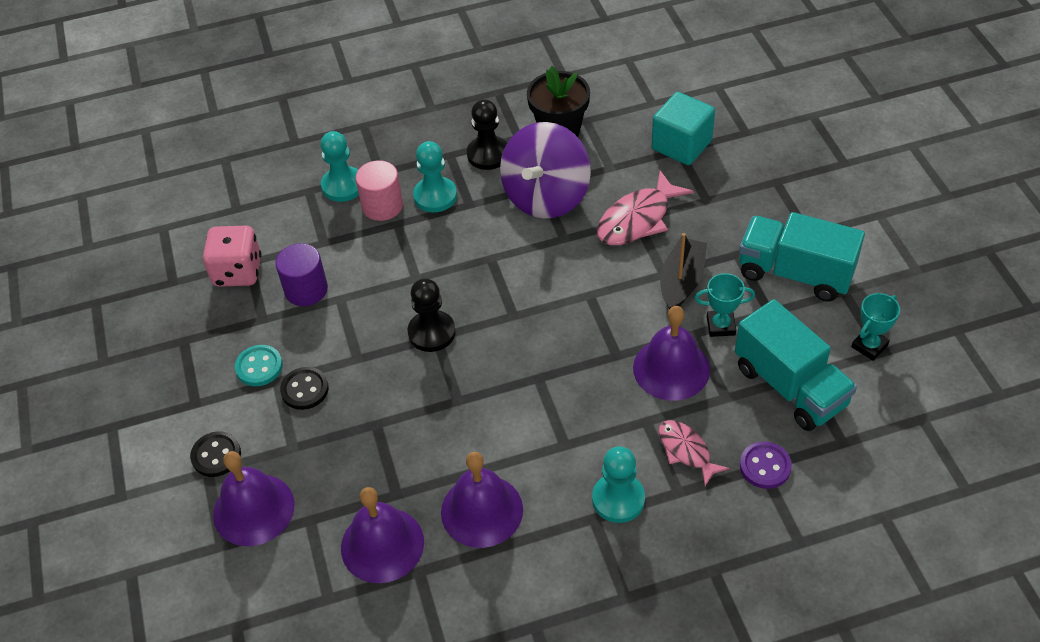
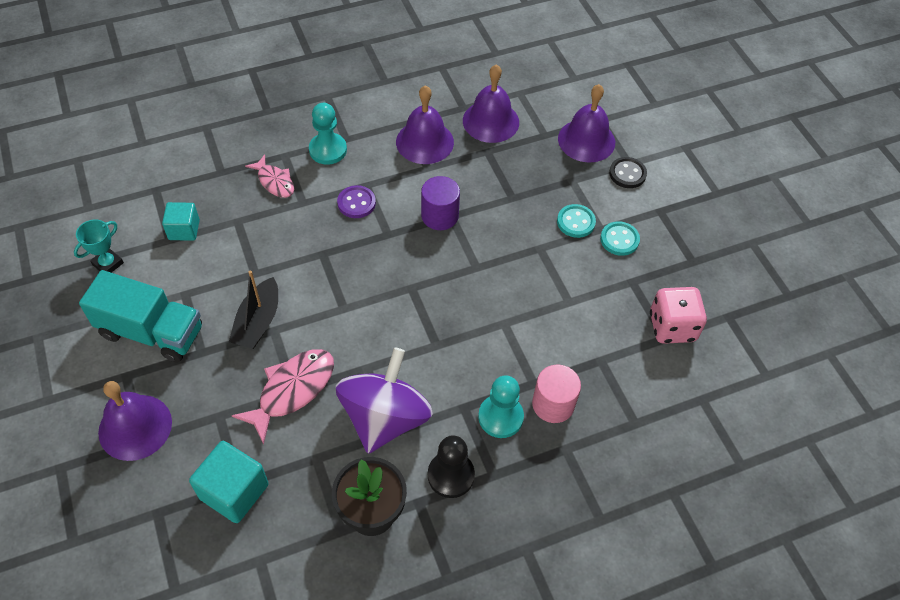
camera: 170 degrees right, 5 degrees up
(305, 389) = (576, 222): black button -> turquoise button
(306, 289) = (602, 310): purple cylinder -> purple cylinder (439, 216)
(343, 186) = (600, 429): turquoise pawn -> none
(431, 332) = (481, 271): black pawn -> none
(671, 368) = (278, 243): purple bell -> purple bell (135, 427)
(721, 326) = (230, 280): turquoise trophy -> none
(765, 466) = (218, 172): purple button -> purple button (356, 203)
(790, 386) = (184, 230): turquoise truck -> turquoise cube

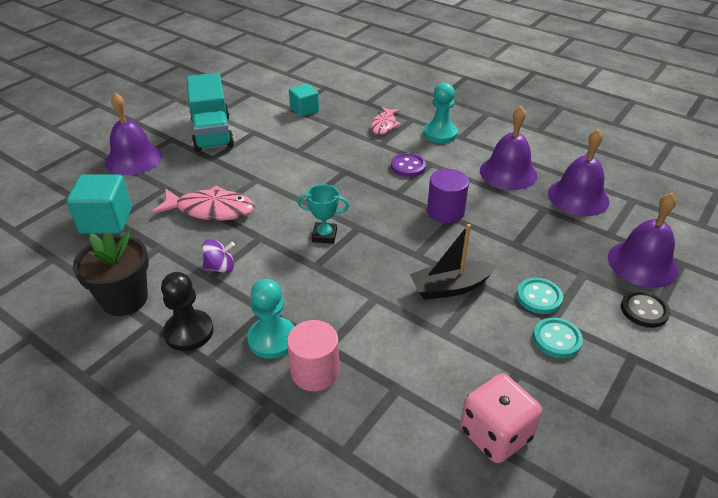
camera: 60 degrees right, 15 degrees down
(108, 264) = (250, 97): turquoise trophy -> turquoise trophy (324, 235)
(258, 322) = (257, 170): black boat -> black boat (450, 287)
(385, 418) = (220, 267): purple spinning top -> purple spinning top, size x0.43

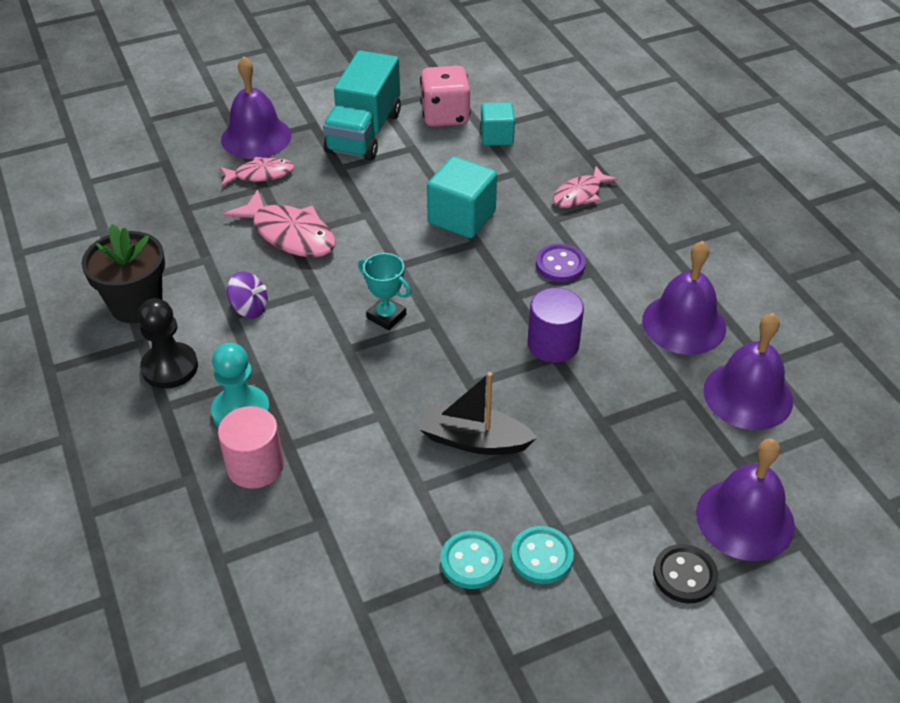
camera: 30 degrees right, 5 degrees up
(106, 221) = (178, 206): turquoise cube -> turquoise cube (461, 217)
(156, 180) = (260, 174): none -> pink fish
(440, 134) = (643, 233): turquoise pawn -> none
(495, 434) = (378, 620): pink dice -> pink dice (445, 116)
(539, 297) = (568, 499): turquoise button -> turquoise button (471, 561)

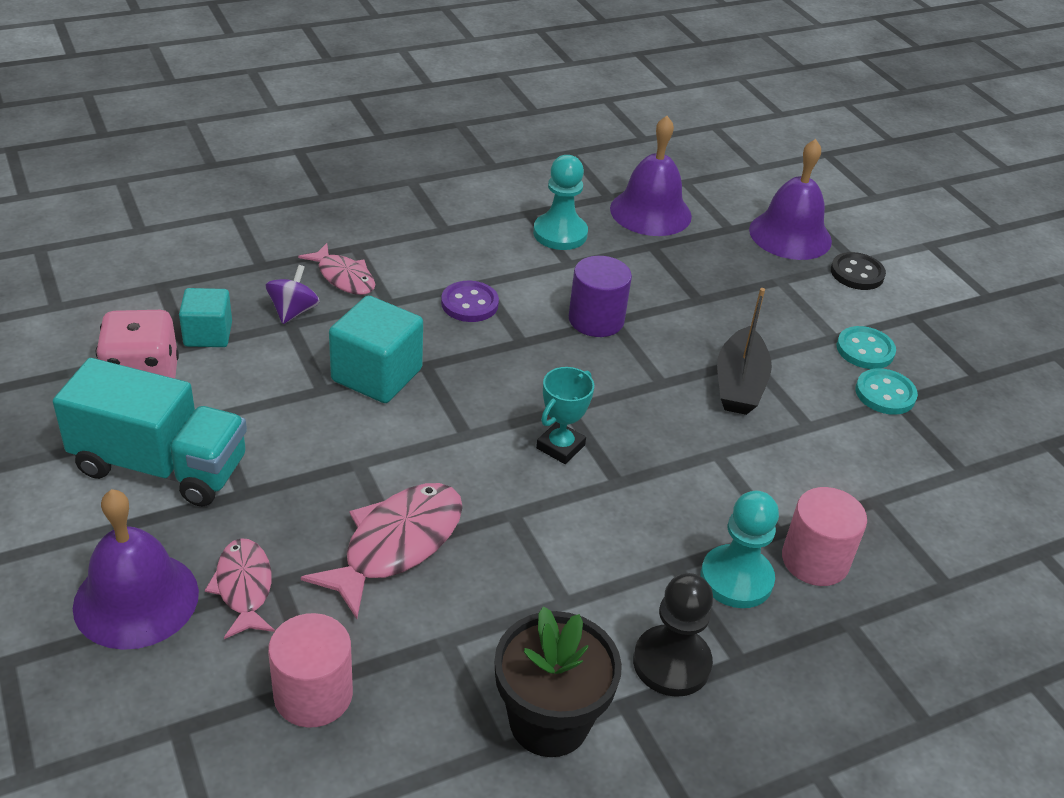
camera: 95 degrees left, 5 degrees down
(177, 207) = (313, 694): none -> pink cylinder
(249, 308) = (551, 582): purple spinning top -> purple spinning top (293, 311)
(684, 323) = (560, 234): purple bell -> turquoise pawn

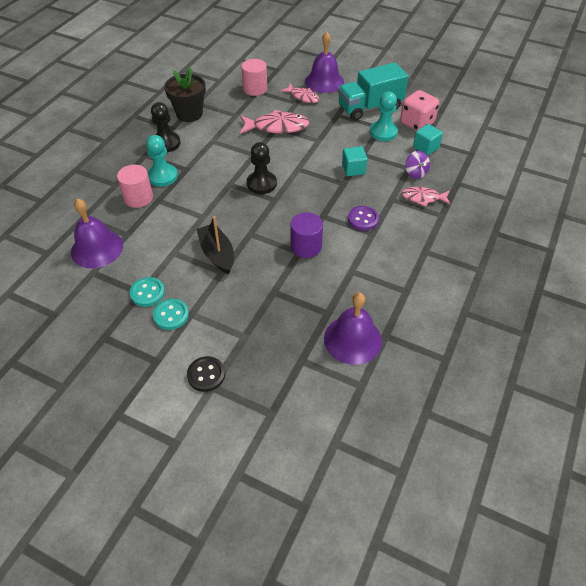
camera: 145 degrees right, 10 degrees up
(377, 375) = (353, 169): turquoise cube -> turquoise cube, size x0.64
(396, 545) = (277, 127): pink fish -> pink fish turned 90 degrees counterclockwise
(560, 234) = (376, 287): turquoise pawn -> turquoise pawn (383, 132)
(560, 447) = (261, 183): turquoise trophy -> black pawn
(790, 235) = (264, 381): purple bell -> purple bell (97, 248)

